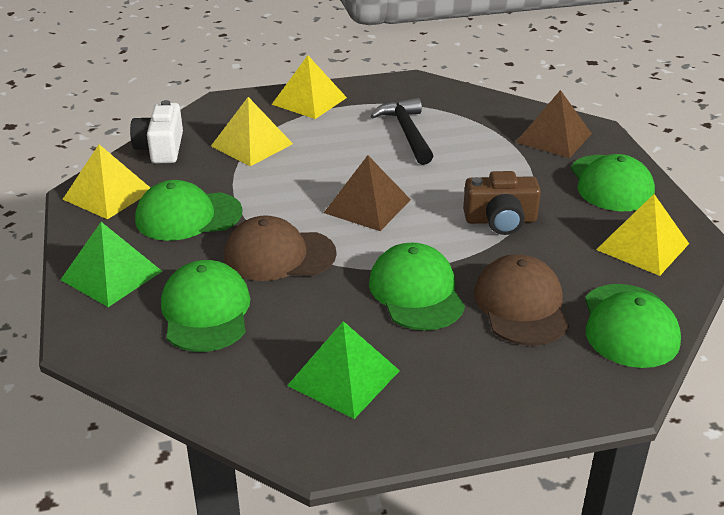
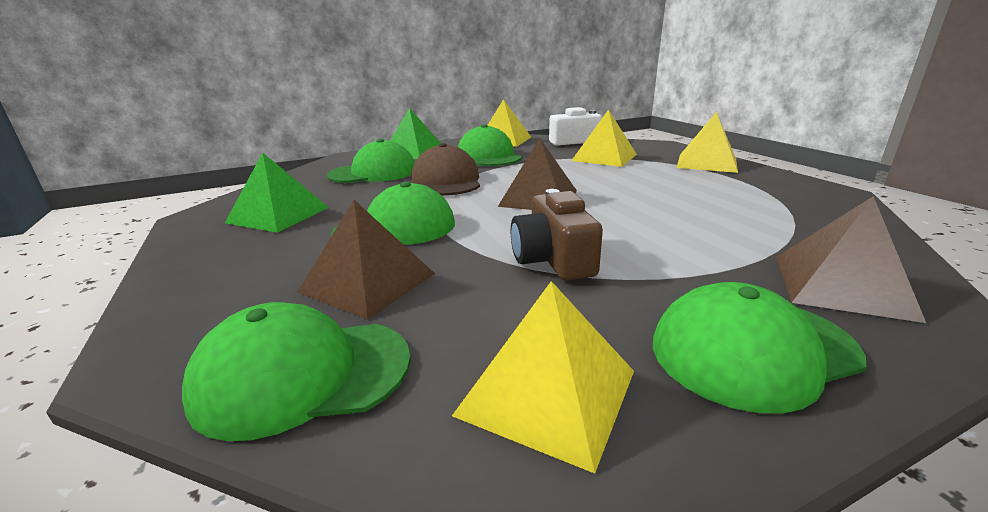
camera: 80 degrees right, 10 degrees down
(406, 132) = (704, 199): black hammer -> none
(521, 305) = (368, 282): brown cap -> brown pyramid

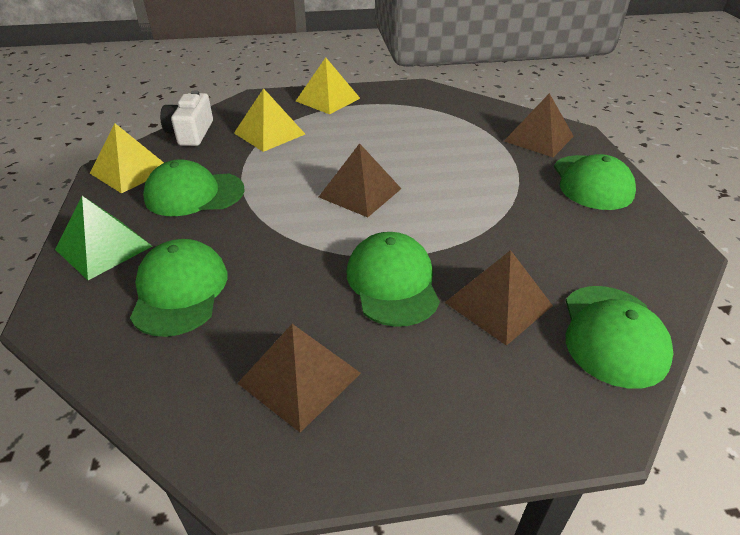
camera: 75 degrees left, 15 degrees up
(278, 215) = (299, 378): green pyramid -> brown pyramid
(446, 181) = (267, 236): brown cap -> none
(548, 392) = (624, 246): yellow pyramid -> none
(553, 259) = (484, 213): brown camera -> none

